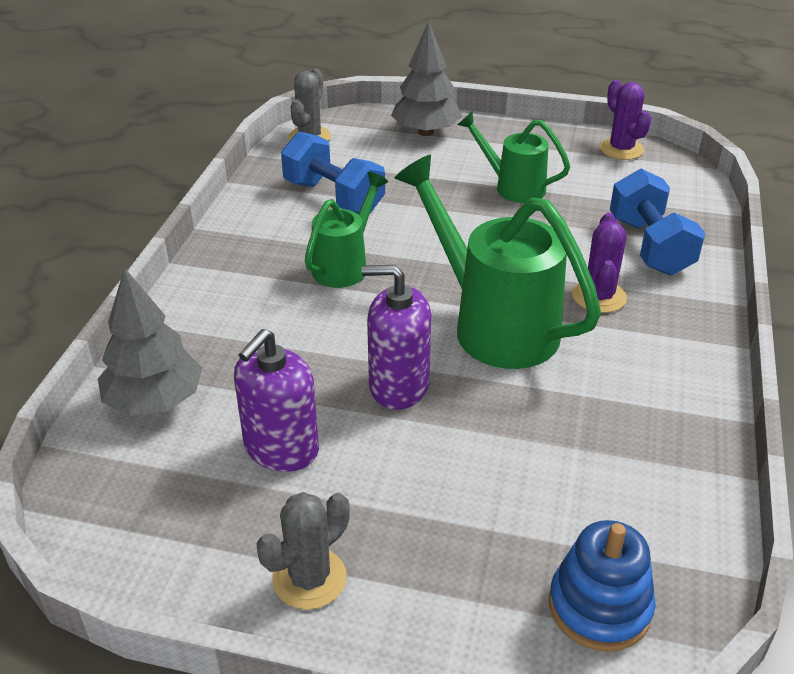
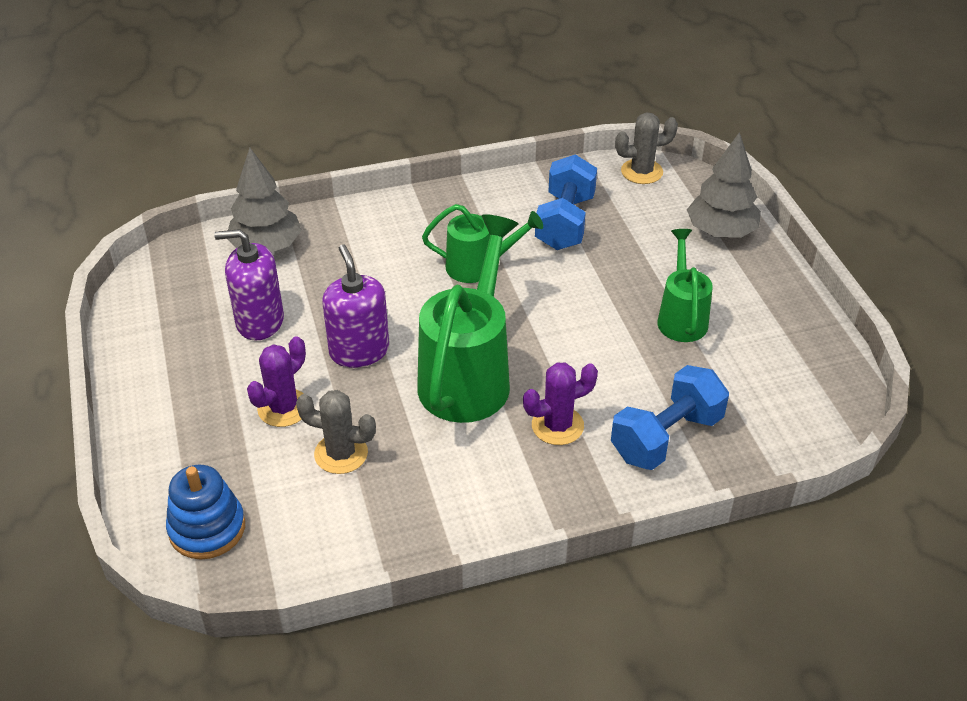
camera: 60 degrees right, 5 degrees up
(309, 578) = (159, 382): grey cactus -> grey cactus (341, 453)
(621, 149) = (827, 368): purple cactus -> purple cactus (283, 408)

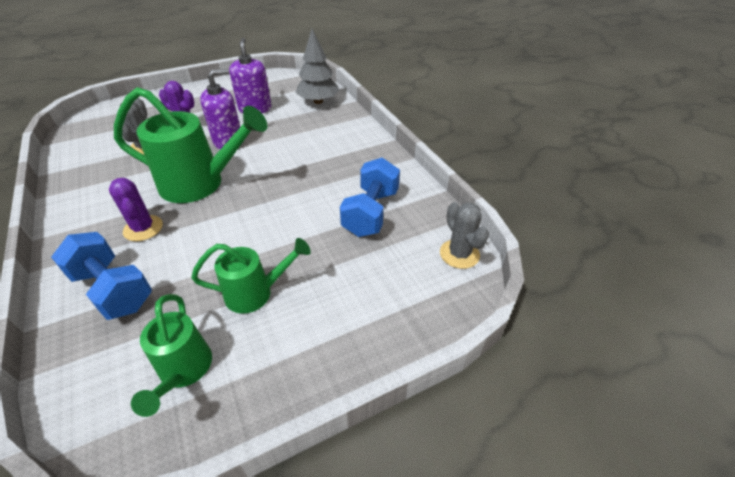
camera: 80 degrees right, 0 degrees up
(207, 528) = (108, 118): blue stacking toy -> none
(478, 267) = (310, 176): green watering can -> green watering can (183, 371)
(565, 222) = (371, 213): blue dumbbell -> blue dumbbell turned 75 degrees counterclockwise
(721, 231) = (385, 319): grey tree -> none

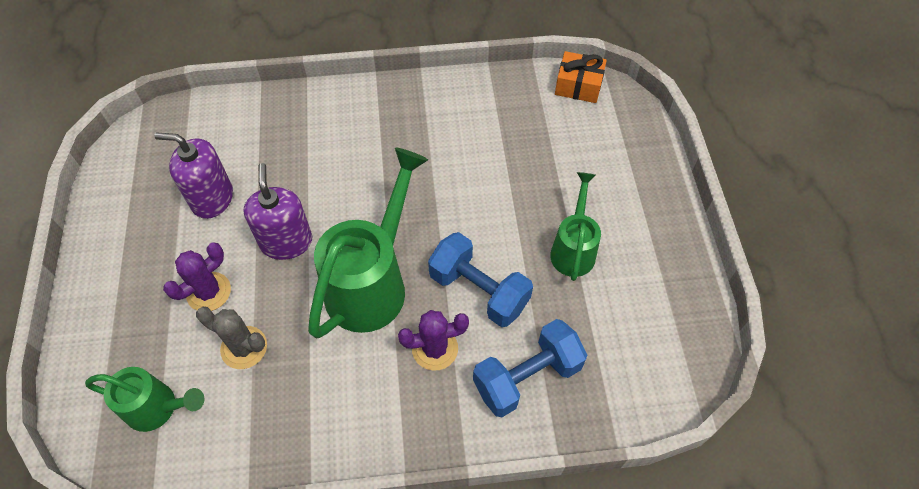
camera: 70 degrees left, 15 degrees up
(183, 371) = (645, 315): green watering can -> green watering can (158, 408)
(318, 101) = (237, 121): grey tree -> none
(371, 213) = (497, 131): blue dumbbell -> blue dumbbell (479, 290)
(459, 254) = (578, 86): grey cactus -> orange gift

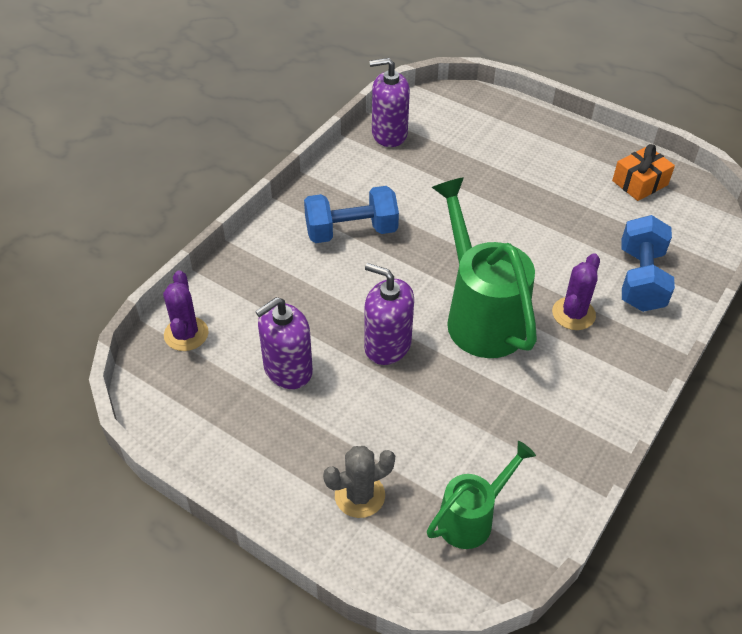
camera: 50 degrees left, 10 degrees down
(208, 292) = (386, 423): purple cactus -> purple cactus (186, 334)
(244, 347) = (465, 428): grey cactus -> grey cactus (359, 495)
(479, 290) = (546, 261): blue dumbbell -> blue dumbbell (351, 231)
(521, 89) = (389, 134): none -> purple soap dispenser
(573, 249) = (559, 195): green watering can -> none
(578, 86) = (420, 106): orange gift -> orange gift (640, 183)

